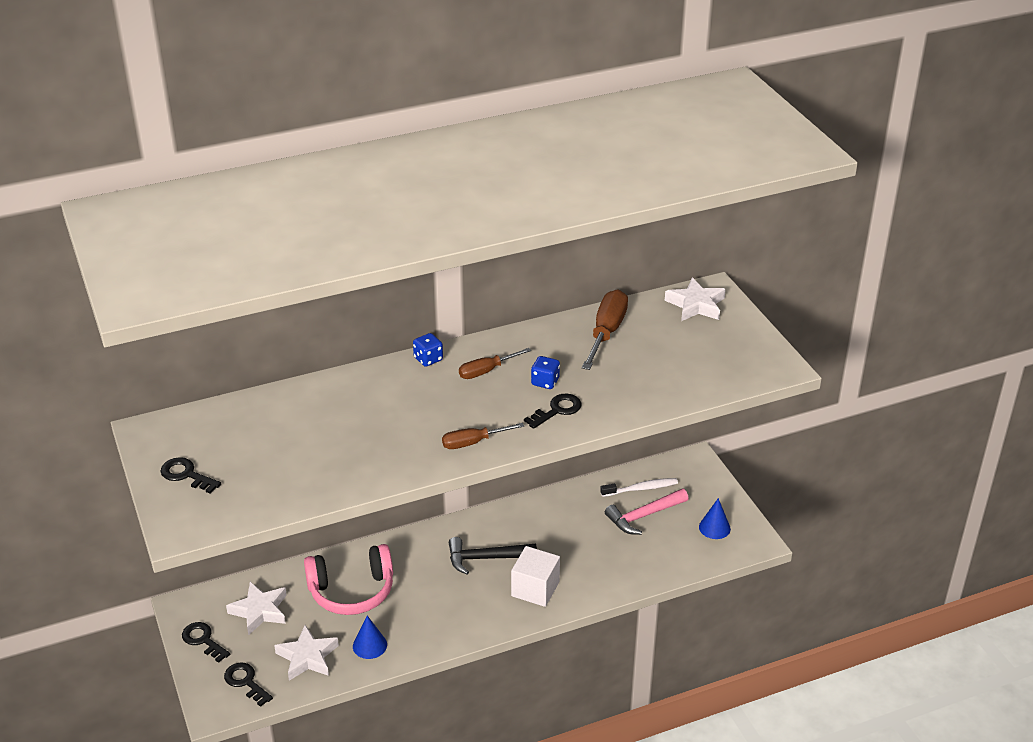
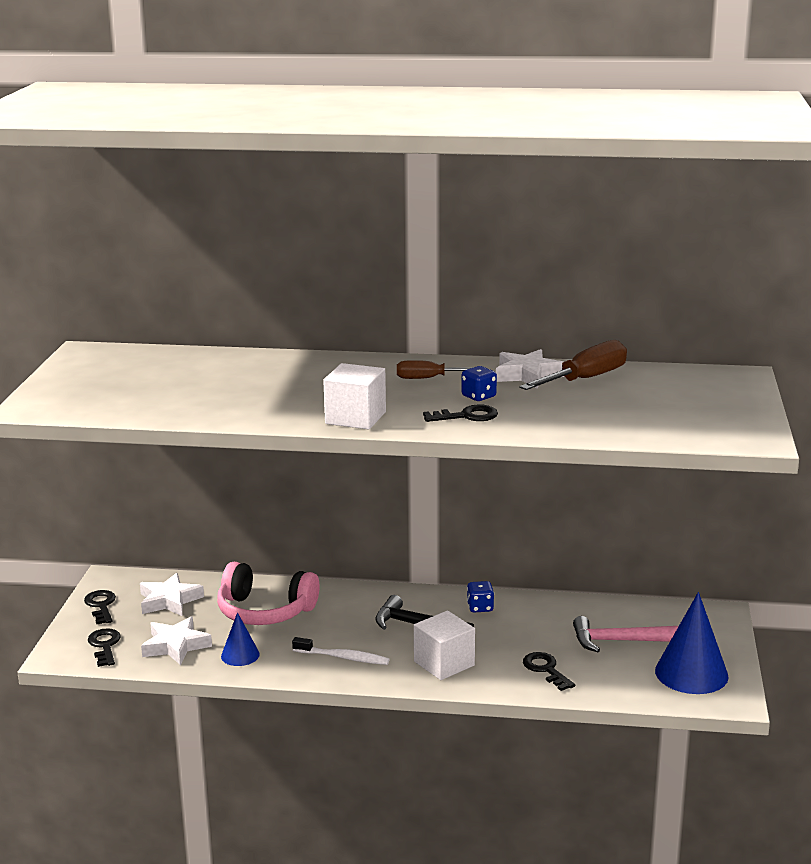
camera: 30 degrees right, 15 degrees down
(186, 475) = (79, 380): black key -> black key (546, 669)
(428, 359) = (383, 360): blue dice -> blue dice (480, 607)
(473, 442) = (355, 418): brown screwdriver -> white cube
(641, 488) = (635, 619): white toothbrush -> white toothbrush (343, 657)
(696, 305) = (708, 380): white star -> white star (527, 375)
(714, 527) = (691, 673): blue cone -> blue cone, size x1.83

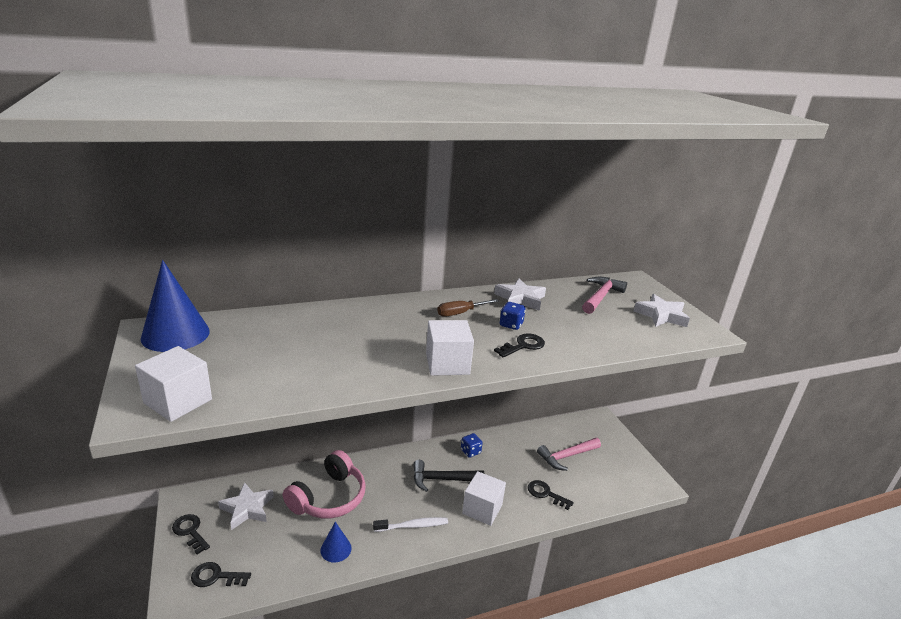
camera: 30 degrees left, 5 degrees up
(69, 405) = (178, 401): none -> white cube
(105, 646) = (216, 576): black key -> black key turned 45 degrees counterclockwise
(176, 645) = (278, 556): white star -> white star (661, 315)
(264, 611) = (329, 498): pink headphones -> pink headphones turned 45 degrees counterclockwise
(585, 379) = (558, 297): brown screwdriver -> none
(649, 386) = (600, 297): none -> pink hammer
(691, 673) = (623, 470): blue cone -> blue cone (175, 334)

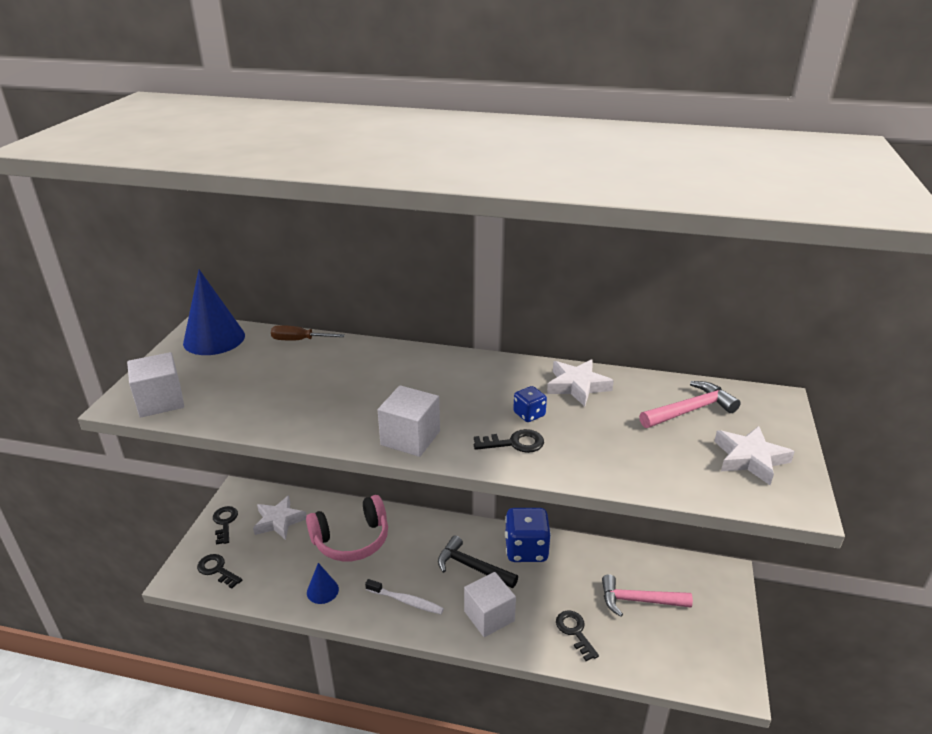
camera: 35 degrees right, 5 degrees up
(461, 313) = (487, 385): brown screwdriver -> brown screwdriver (299, 340)
(470, 451) = (526, 549): blue dice -> blue dice, size x2.05

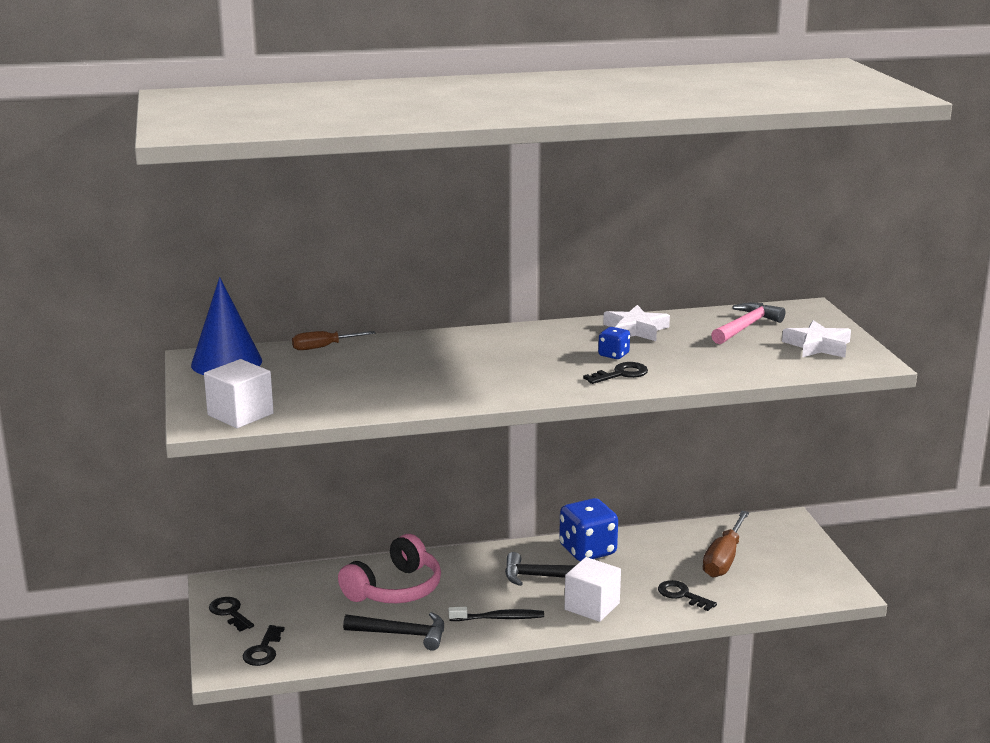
camera: 25 degrees left, 10 degrees down
(217, 570) = (263, 650): black key -> black key turned 90 degrees counterclockwise
(279, 521) = (295, 595): white star -> none
(322, 591) = (402, 634): blue cone -> black hammer
(406, 601) = (499, 618): white toothbrush -> black toothbrush
(410, 438) = (525, 389): white cube -> none
(639, 601) = (724, 559): pink hammer -> brown screwdriver

